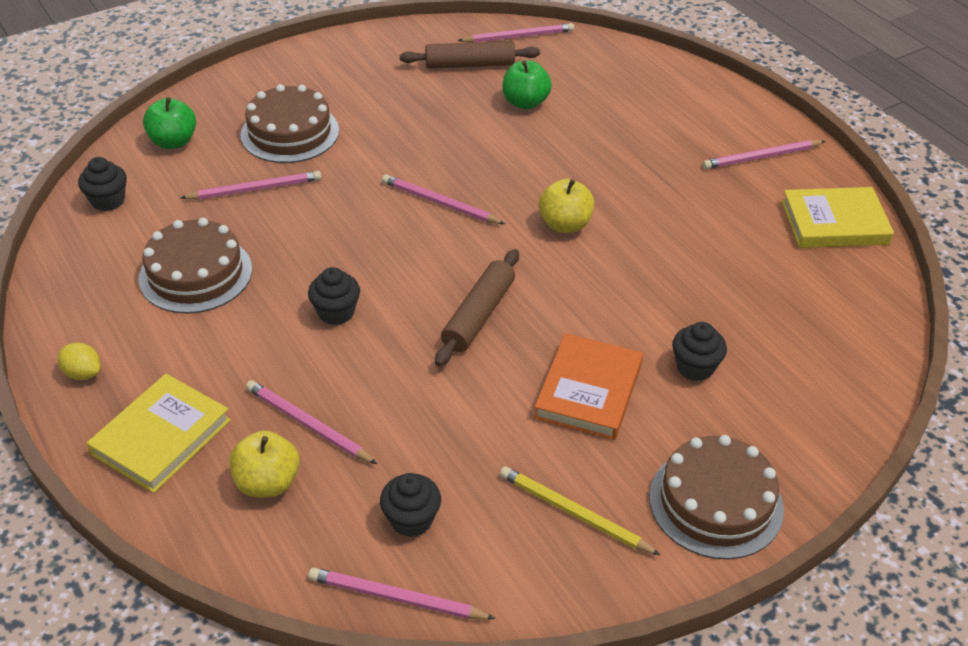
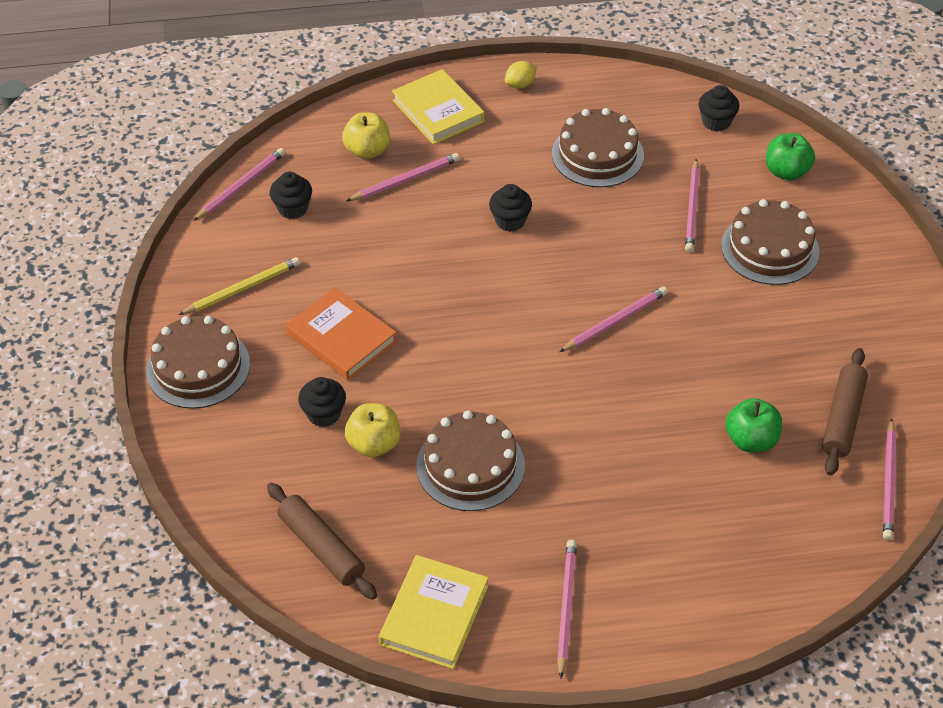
camera: 115 degrees right, 5 degrees up
(478, 315) = (459, 301): brown rolling pin -> brown rolling pin (321, 547)
(565, 224) = (541, 398): yellow apple -> yellow apple (374, 444)
(673, 246) = (470, 466): none -> brown cake

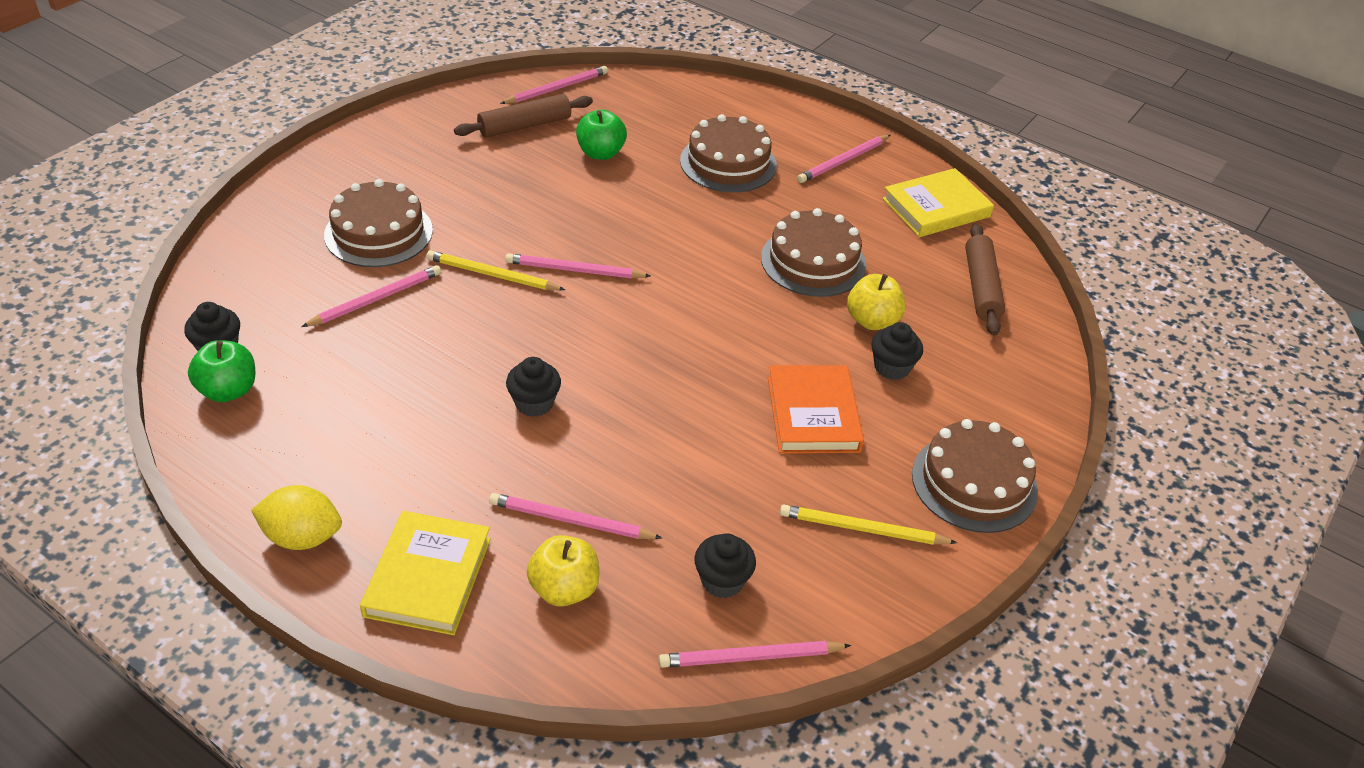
camera: 140 degrees left, 5 degrees down
(520, 85) = (302, 537): yellow lemon -> yellow lemon, size x1.56
(597, 154) = (364, 401): brown cake -> brown cake (728, 163)
(657, 277) = (492, 275): none -> yellow pencil
(786, 172) = (255, 269): green apple -> green apple (228, 390)

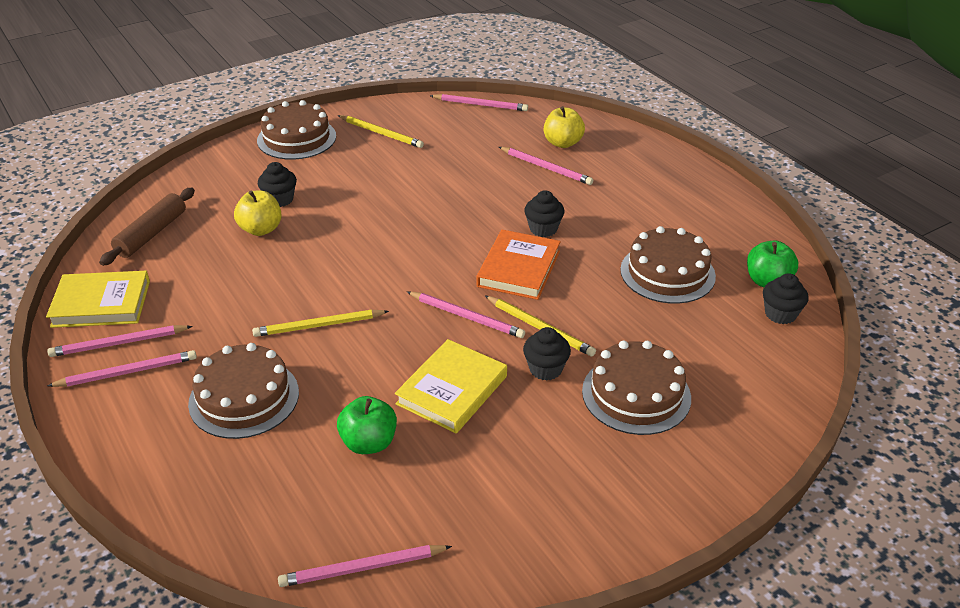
camera: 155 degrees left, 5 degrees down
(302, 537) = (710, 191): yellow lemon -> none
(376, 299) = (647, 328): pink pencil -> pink pencil (119, 343)
(428, 577) = (637, 161): yellow book -> yellow book (452, 390)
(525, 126) = (434, 507): brown rolling pin -> none
(715, 231) = (319, 326): none -> yellow pencil
(722, 581) = (475, 130): black cupcake -> black cupcake (545, 369)
(813, 261) = (260, 281): brown cake -> brown cake (667, 273)
(813, 414) = (359, 186): orange book -> orange book (518, 269)

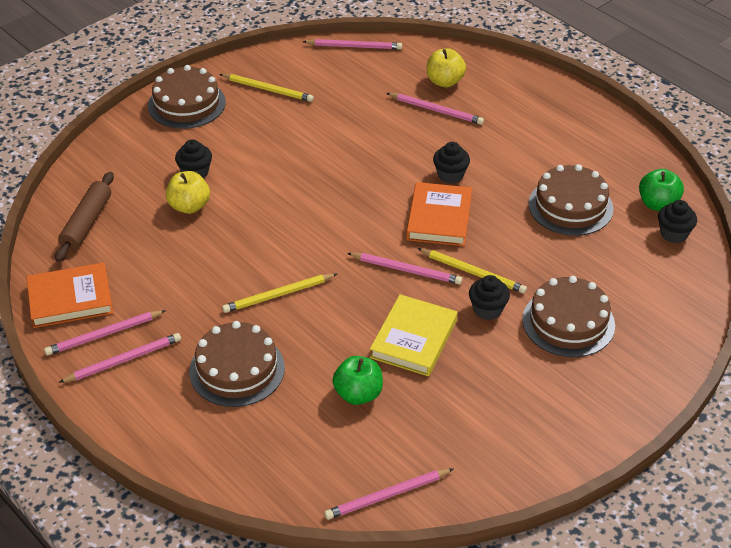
camera: 10 degrees left, 5 degrees up
(101, 303) = (70, 299): yellow book -> orange book

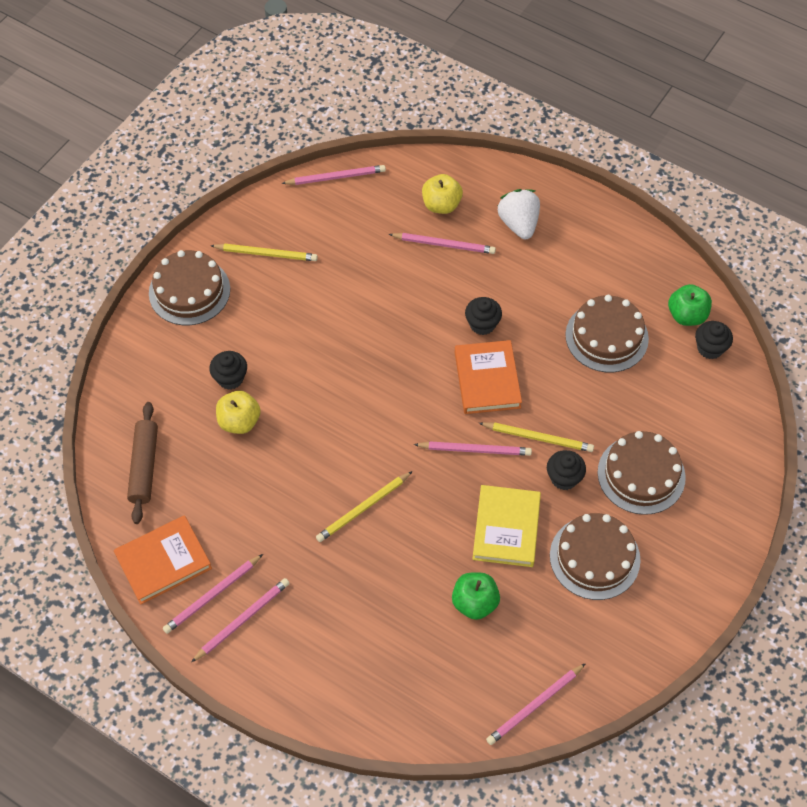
camera: 15 degrees left, 15 degrees up
(237, 369) = (353, 603): brown cake -> brown cake (594, 557)
(513, 107) = (518, 224): none -> white strawberry

